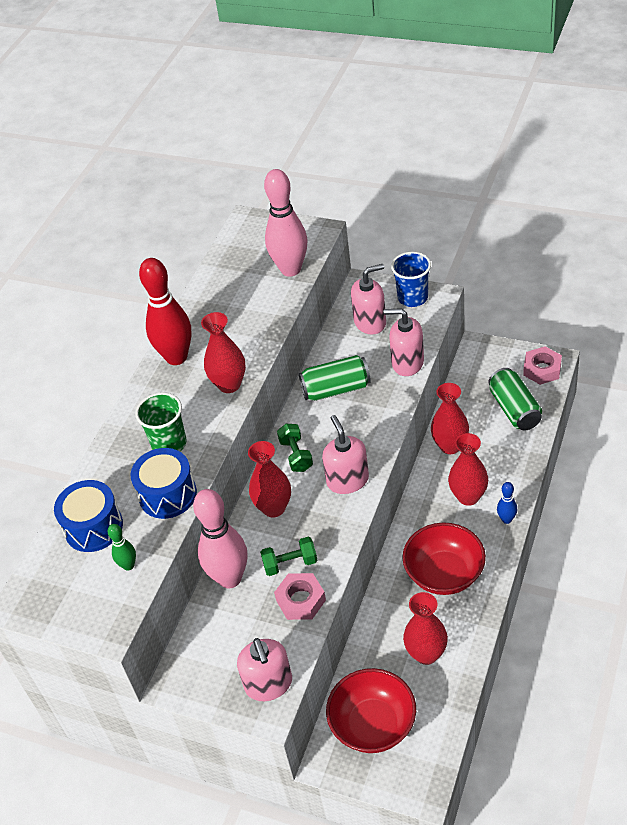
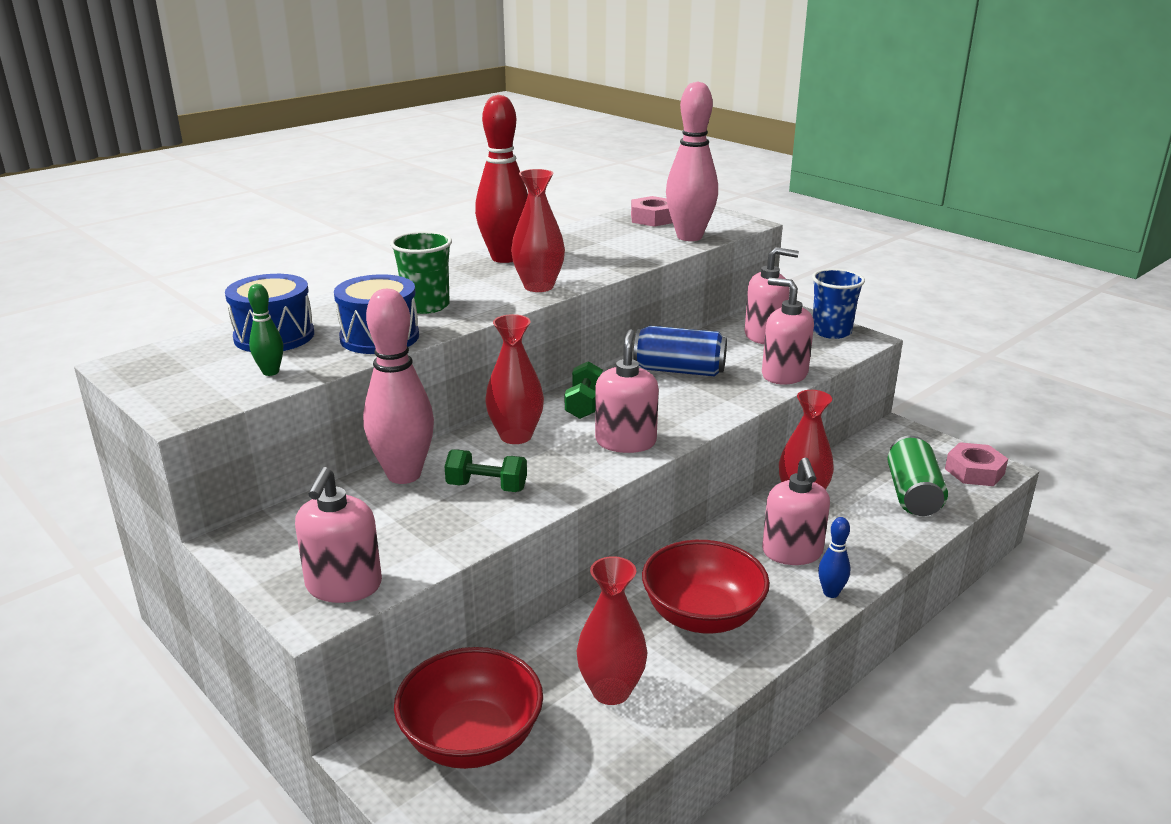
camera: 20 degrees right, 20 degrees down
(301, 600) = (466, 523): pink nut -> pink nut (653, 218)
(336, 389) = (679, 370): green can -> blue can
(468, 496) = (792, 552): red vase -> pink soap dispenser

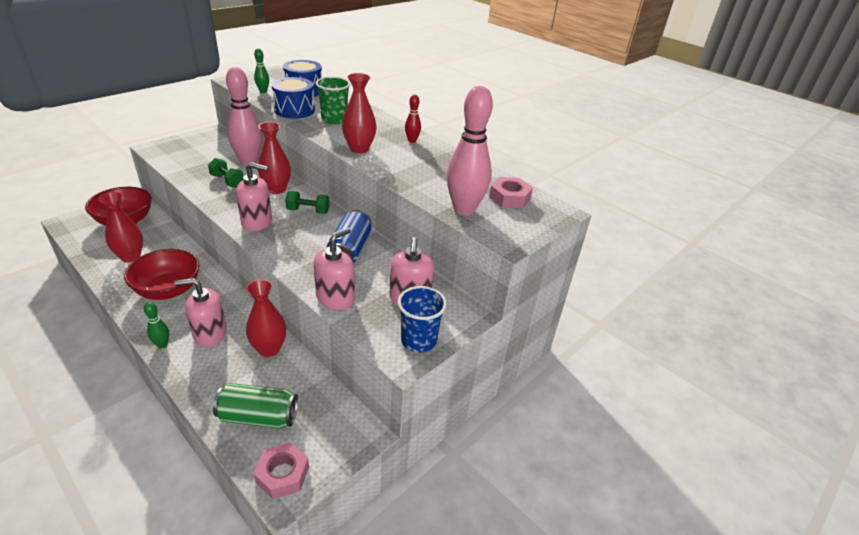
camera: 85 degrees right, 10 degrees up
(343, 586) = (166, 152): pink soap dispenser -> none
(487, 487) = (227, 181): green dumbbell -> green dumbbell turned 60 degrees counterclockwise
(504, 258) = (412, 141): red bowling pin -> red bowling pin, size x0.46
(831, 593) = (162, 344): blue bowling pin -> green bowling pin

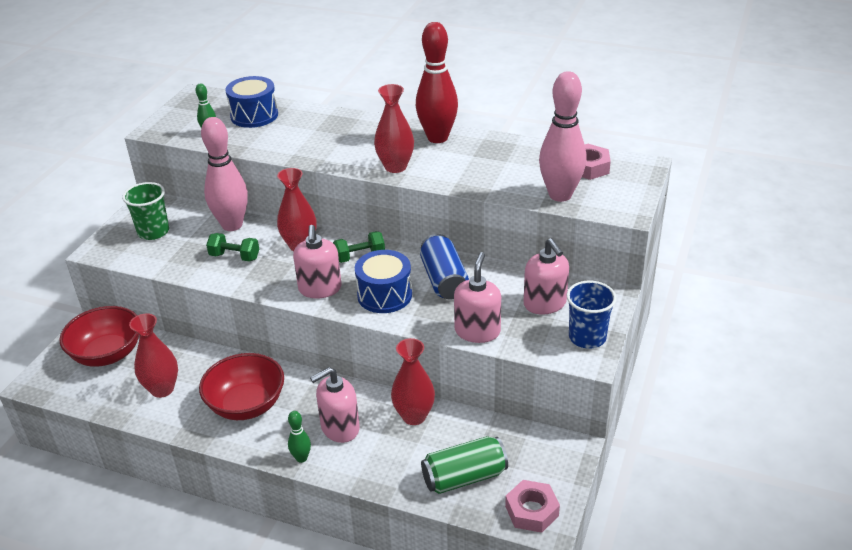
camera: 20 degrees left, 0 degrees up
(257, 222) = (320, 289): pink soap dispenser -> pink soap dispenser turned 105 degrees clockwise
(294, 110) = (274, 144): blue drum -> blue drum (384, 295)
(334, 120) = (331, 141): green cup -> green cup (153, 232)
(412, 141) = (437, 138): red bowling pin -> red bowling pin, size x2.19

